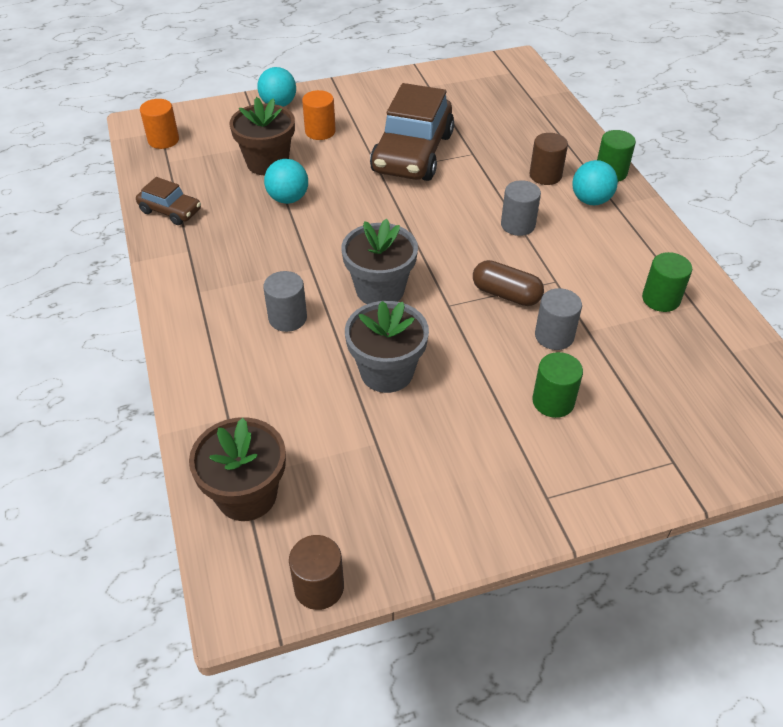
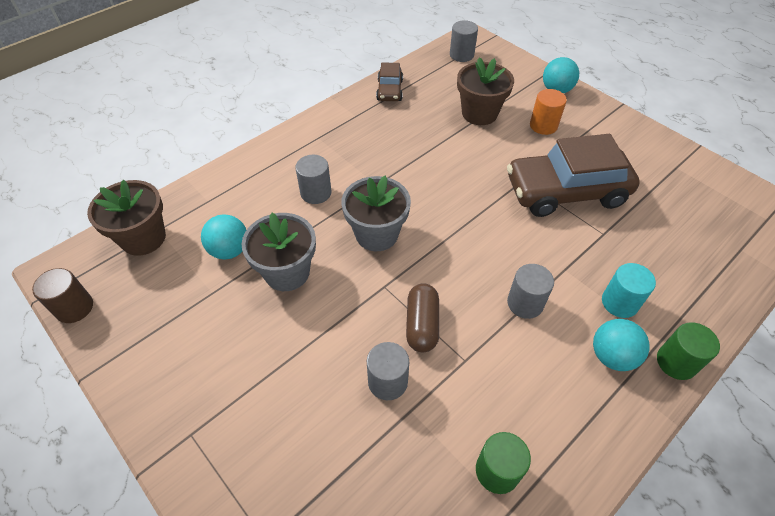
camera: 65 degrees right, 5 degrees up
(163, 140) = (461, 55): orange cylinder -> grey cylinder
(288, 199) = (446, 141): turquoise ball -> turquoise ball (230, 250)
(545, 175) = (619, 302): brown cylinder -> turquoise cylinder
(553, 401) = (303, 406): green cylinder -> none

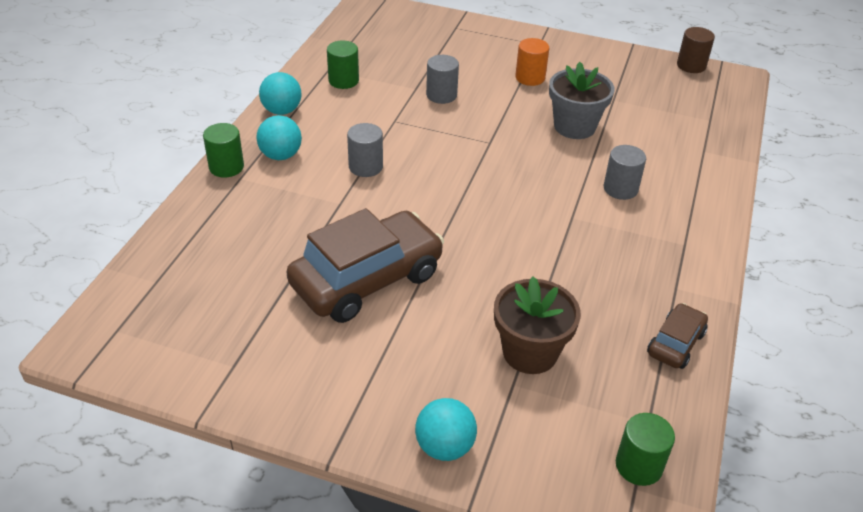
camera: 150 degrees right, 10 degrees down
(143, 238) = (711, 111): brown flower pot -> none
(230, 250) = (636, 125): turquoise ball -> turquoise ball (282, 111)
(376, 234) = (530, 174): grey flower pot -> none
(389, 90) = (676, 343): brown car -> brown car turned 60 degrees clockwise
(422, 325) = (441, 129): brown capsule -> none
(461, 55) = (638, 466): grey cylinder -> green cylinder
(543, 125) = (433, 366): orange cylinder -> orange cylinder (530, 78)
(619, 302) = (281, 193): turquoise cylinder -> none

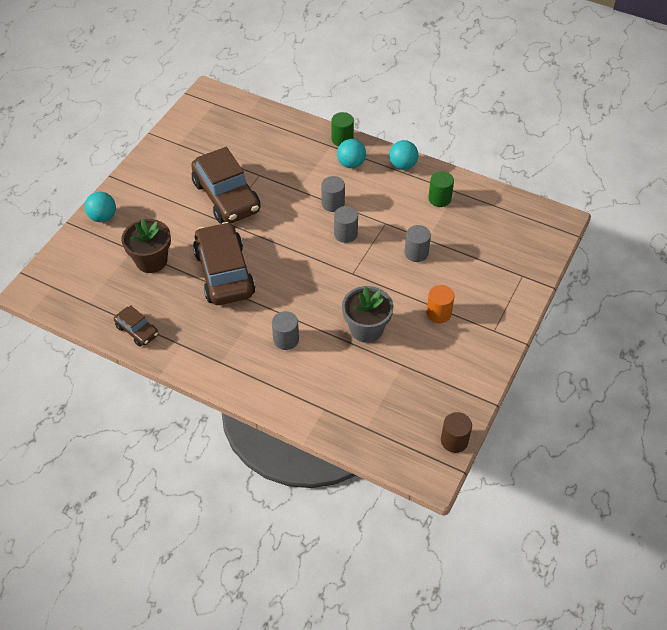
camera: 100 degrees right, 10 degrees up
(422, 152) = (345, 234): none -> grey cylinder
(528, 261) = (224, 273): none -> brown car
(638, 466) = (64, 291): green cylinder -> none

